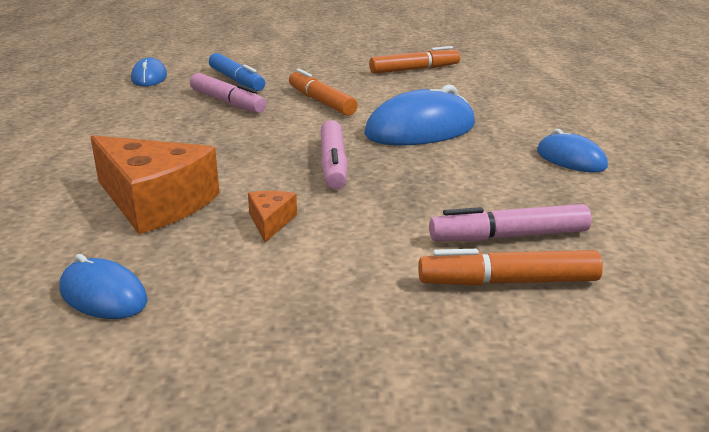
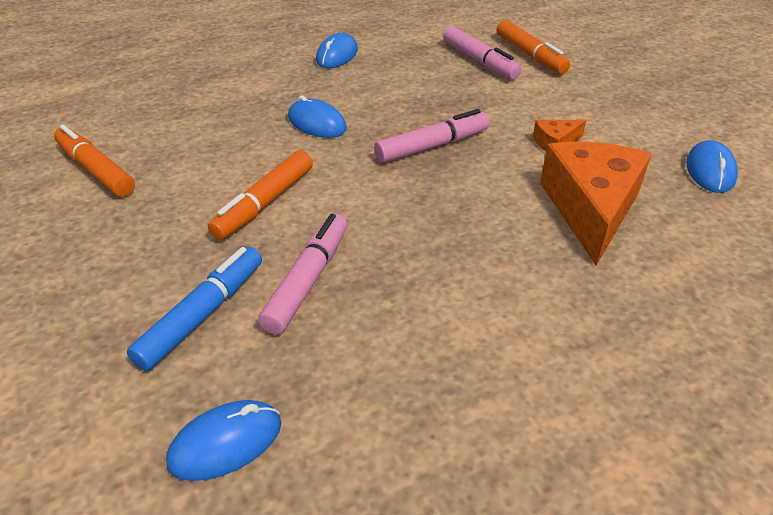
camera: 115 degrees left, 15 degrees up
(420, 130) = (317, 123): blue mouse -> blue mouse, size x0.58

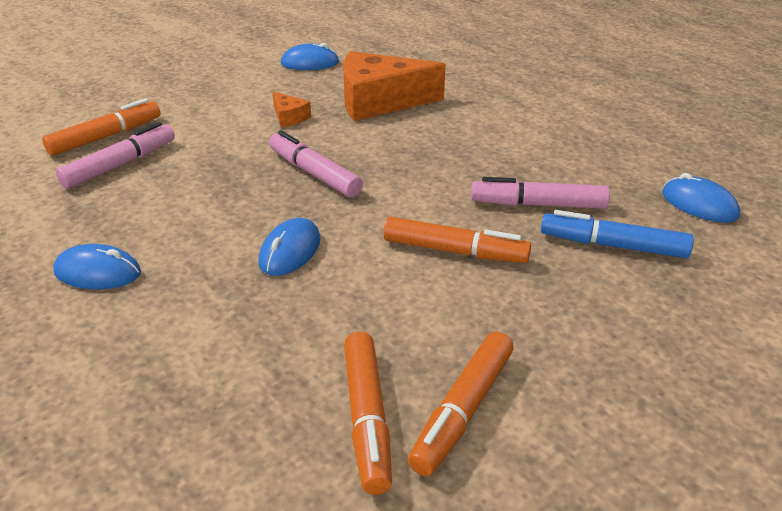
camera: 105 degrees left, 5 degrees down
(126, 134) = (367, 418): none -> orange marker

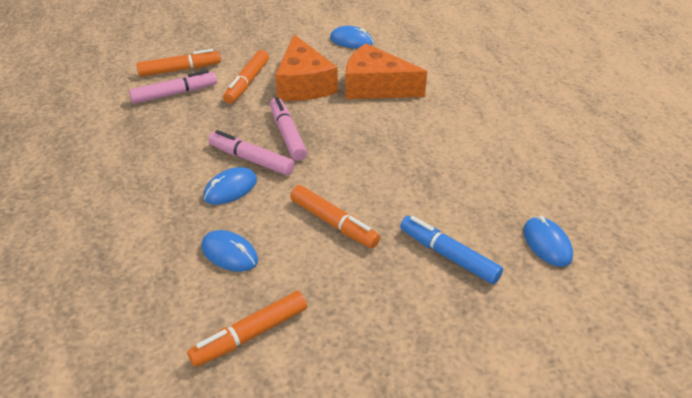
camera: 25 degrees right, 5 degrees up
(98, 272) = (114, 168): blue mouse -> blue mouse (229, 253)
(289, 117) = (303, 84): orange cheese -> orange cheese, size x2.26
(367, 418) = (192, 317): orange marker -> orange marker (247, 82)
(538, 204) = (421, 205): pink marker -> pink marker (251, 159)

